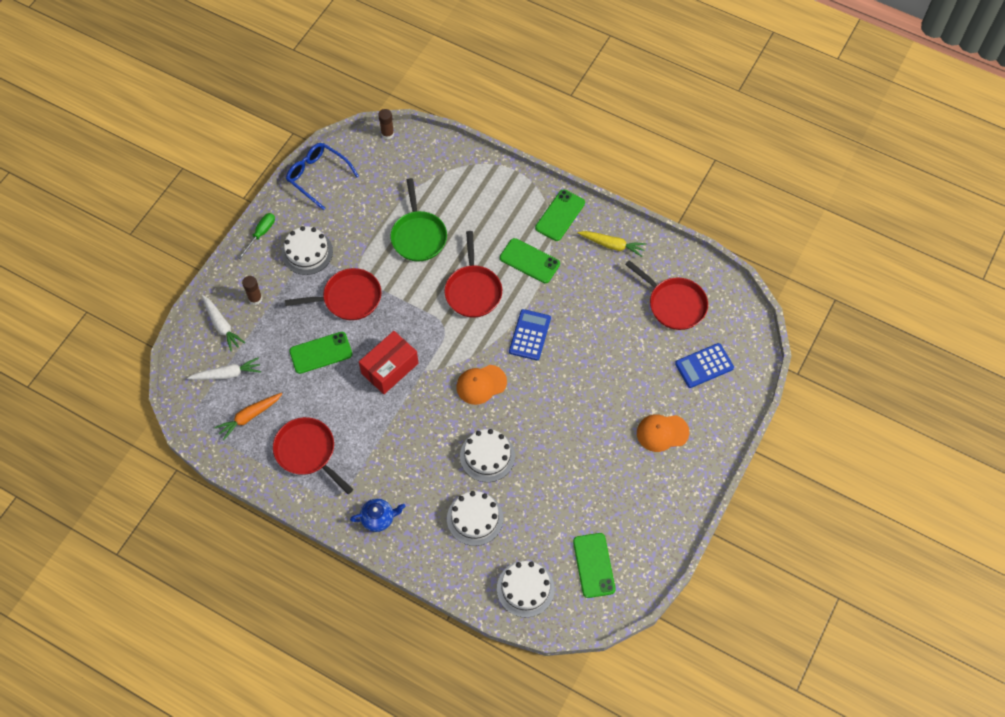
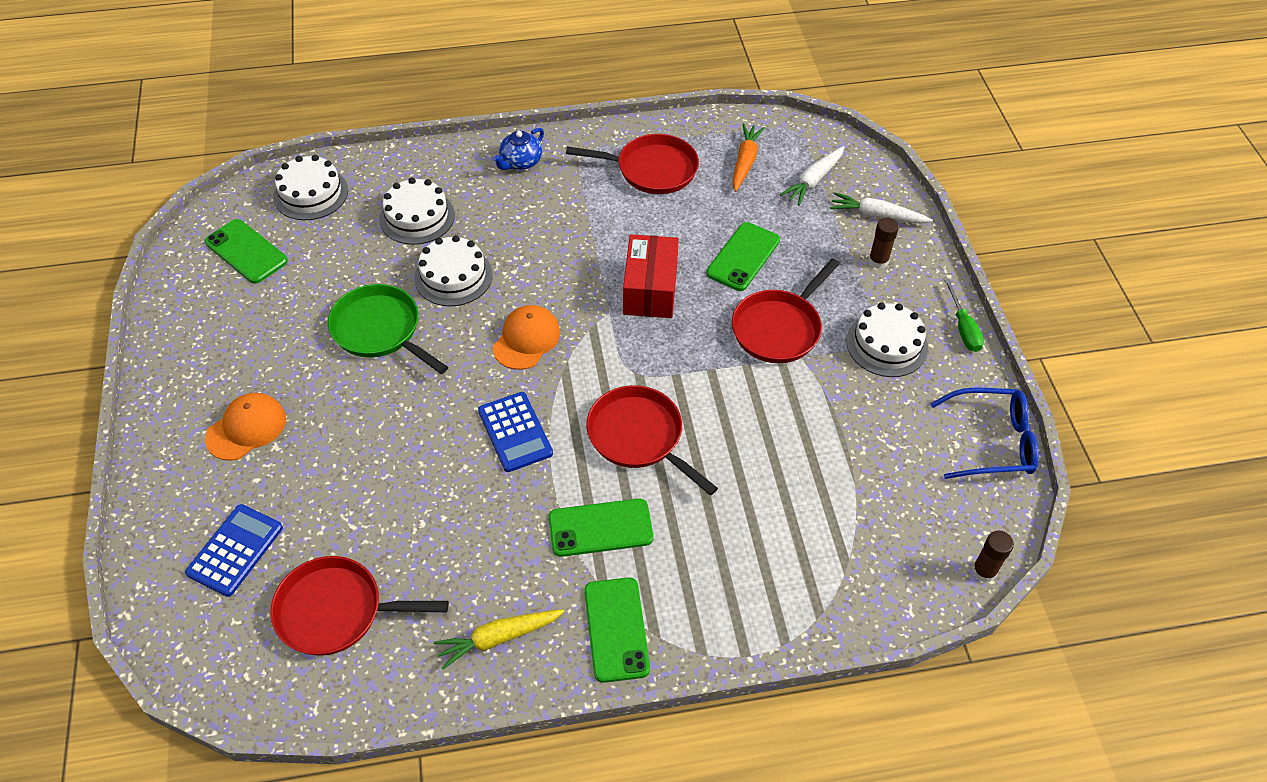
camera: 140 degrees right, 10 degrees down
(418, 236) = (780, 457): green pan -> green pan (380, 330)

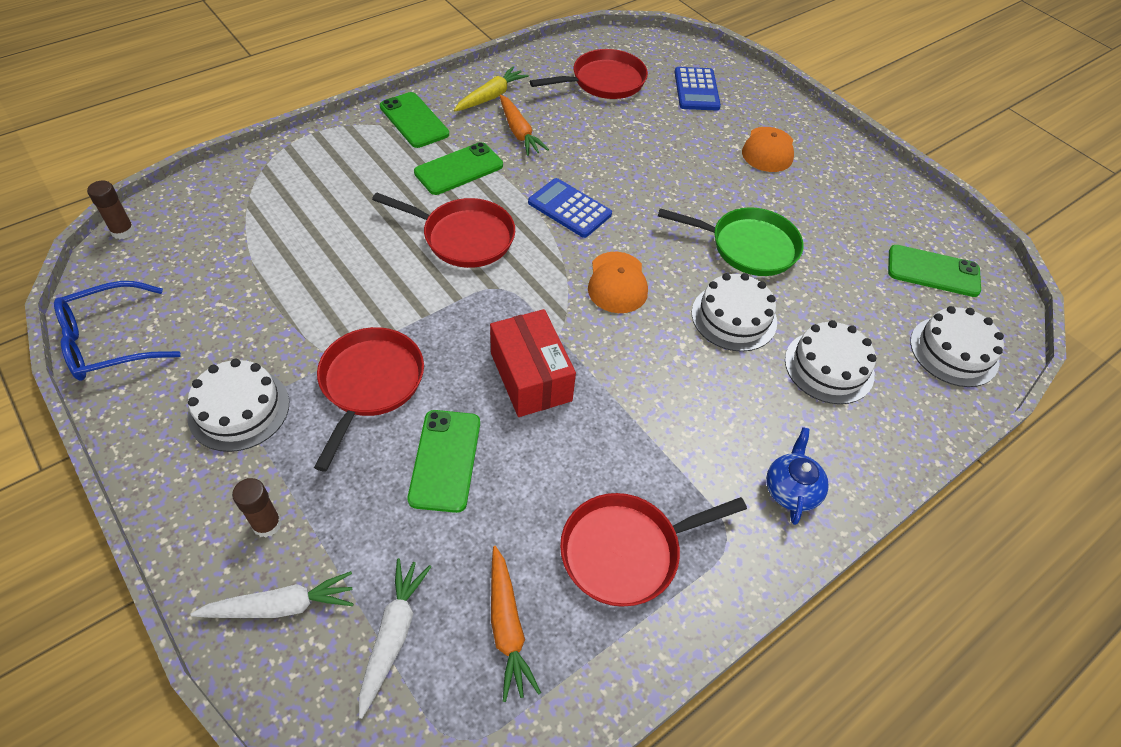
camera: 150 degrees right, 0 degrees up
(501, 560) = (519, 132): none -> orange carrot
(963, 328) = (142, 465): green screwdriver -> none

